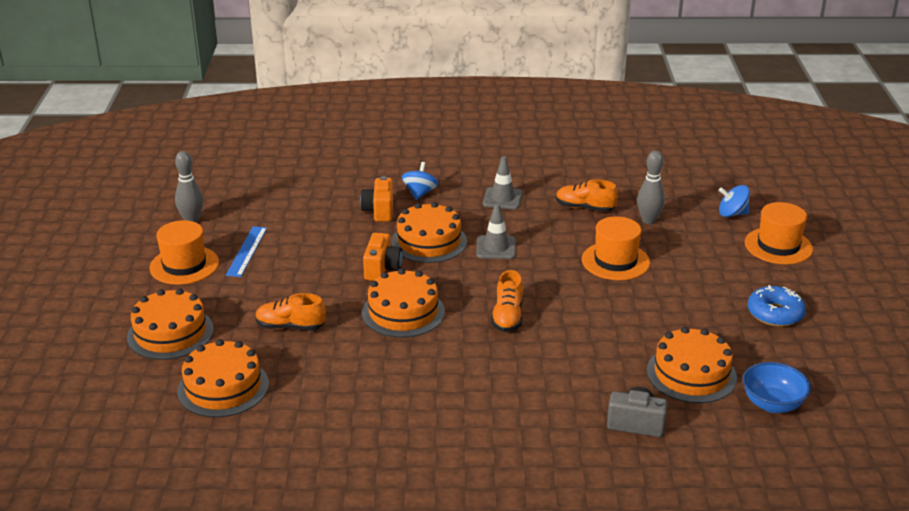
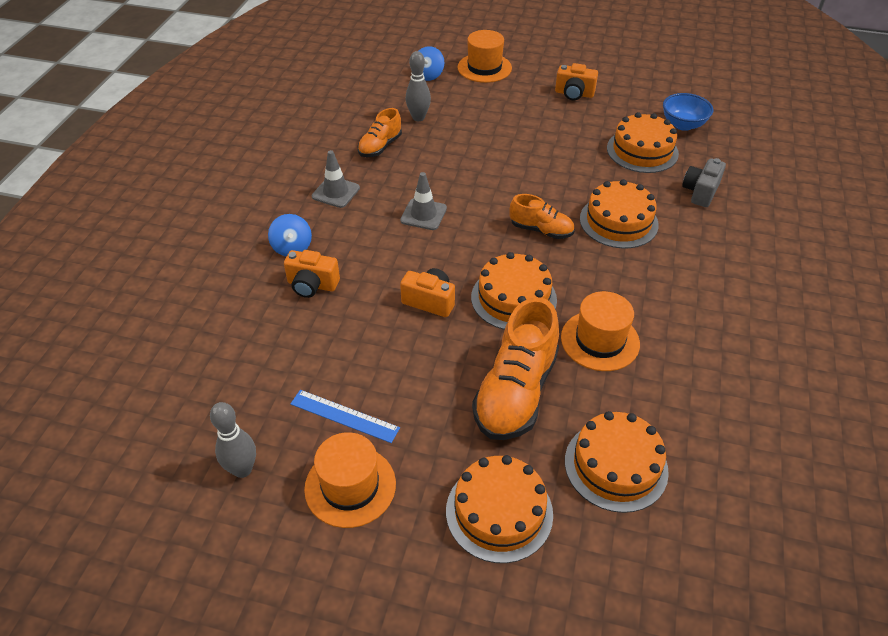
camera: 75 degrees left, 15 degrees up
(290, 327) = (515, 392): orange shoe -> orange shoe, size x1.79
(420, 193) = (292, 247): blue spinning top -> blue spinning top turned 135 degrees counterclockwise
(429, 241) = (392, 258): orange cake -> orange cake (618, 221)
(615, 261) = (474, 150): orange hat -> orange hat (600, 340)
(775, 314) = (574, 94): blue donut -> orange camera

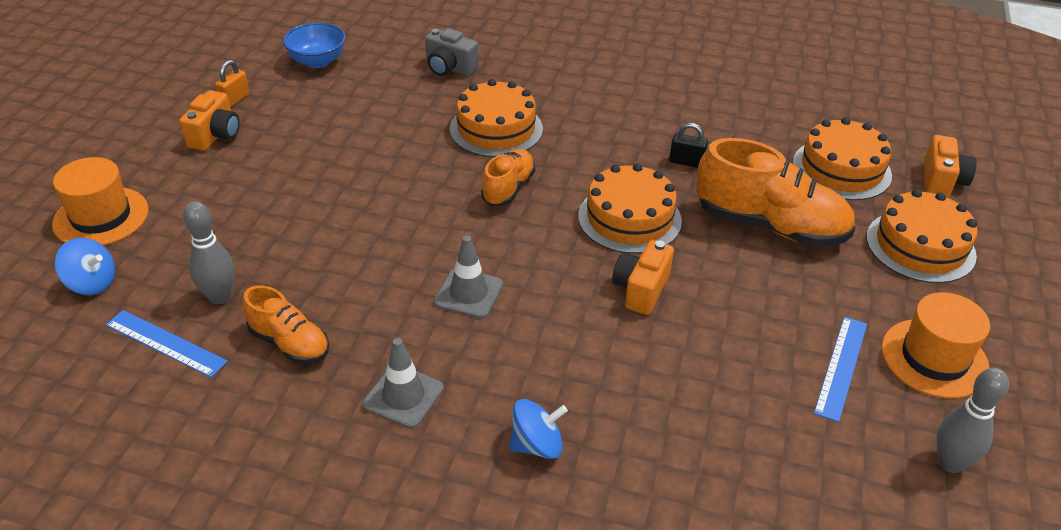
camera: 90 degrees left, 5 degrees down
(312, 285) = (619, 413): orange camera -> orange camera (941, 181)
(382, 106) = (166, 343): none -> blue ruler
(600, 340) = (686, 162): orange hat -> black padlock
(618, 95) = (235, 99): none -> orange padlock
(642, 151) = (363, 96): orange cake -> none

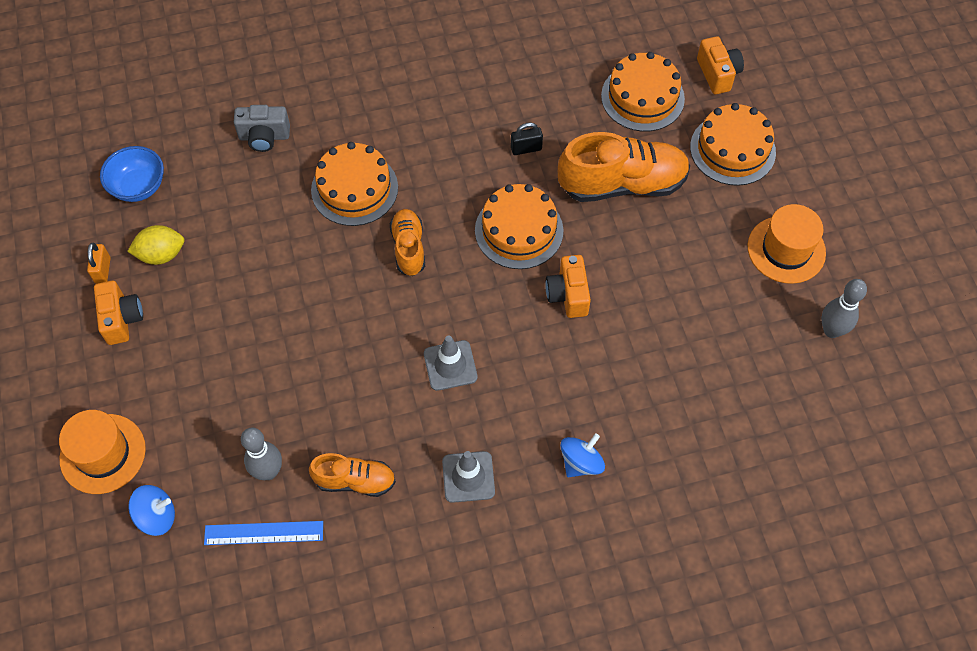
camera: 30 degrees left, 20 degrees up
(290, 108) = (161, 254): none -> yellow lemon
(841, 367) = (733, 290): blue ruler -> none

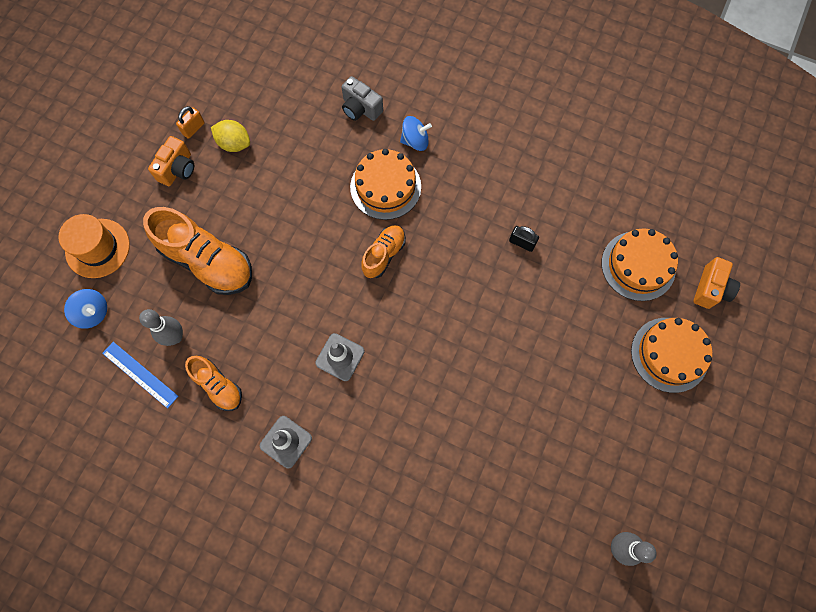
camera: 40 degrees right, 10 degrees up
(138, 186) = (259, 87): blue bowl -> none
(519, 230) = (465, 298): orange cake -> none
(568, 295) = (457, 370): orange camera -> none
(581, 462) = (363, 493): blue spinning top -> blue spinning top (415, 141)
(622, 184) = (566, 319): orange shoe -> orange shoe (208, 261)
(786, 249) = (640, 460): orange hat -> none

